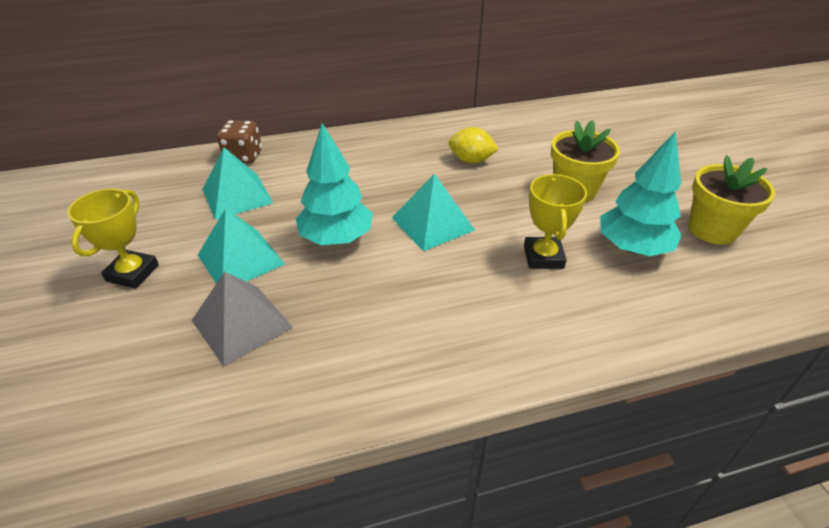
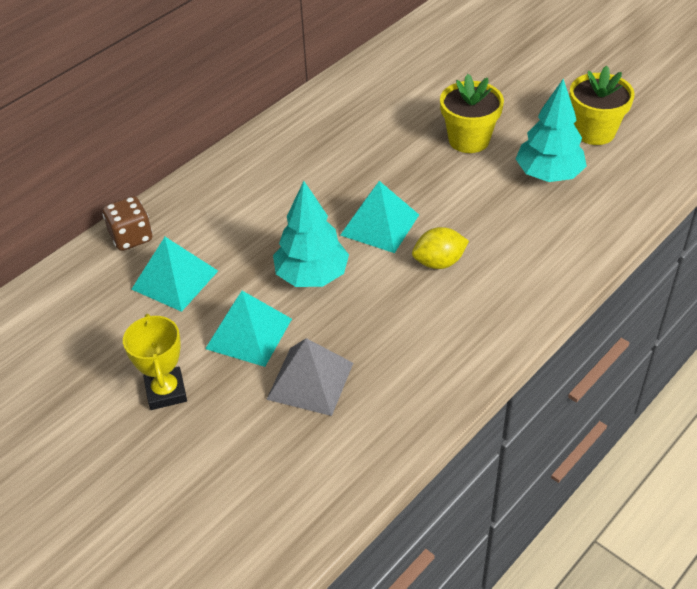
camera: 30 degrees left, 5 degrees up
(471, 160) = (357, 146): yellow lemon -> yellow lemon (439, 262)
(543, 257) = (490, 214): yellow trophy -> none

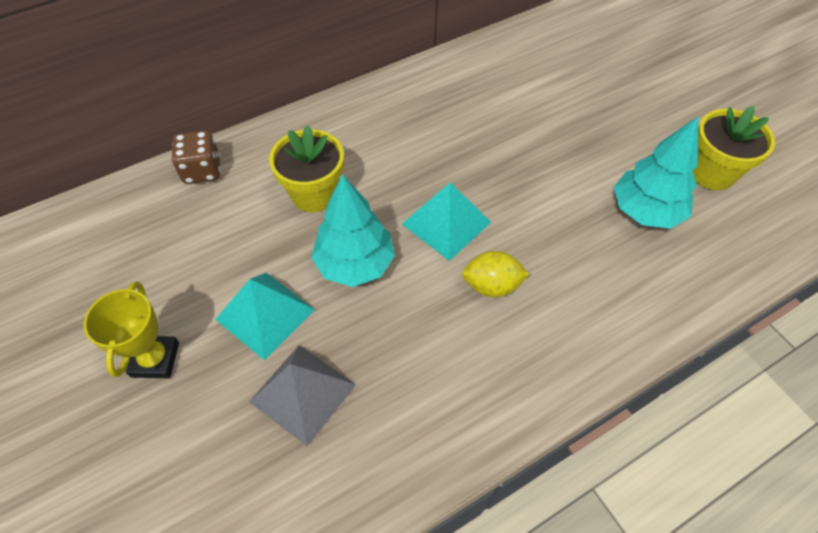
camera: 15 degrees right, 10 degrees up
(175, 280) = (221, 230): turquoise pyramid -> none
(469, 140) = (573, 148): yellow flower pot -> yellow flower pot (314, 194)

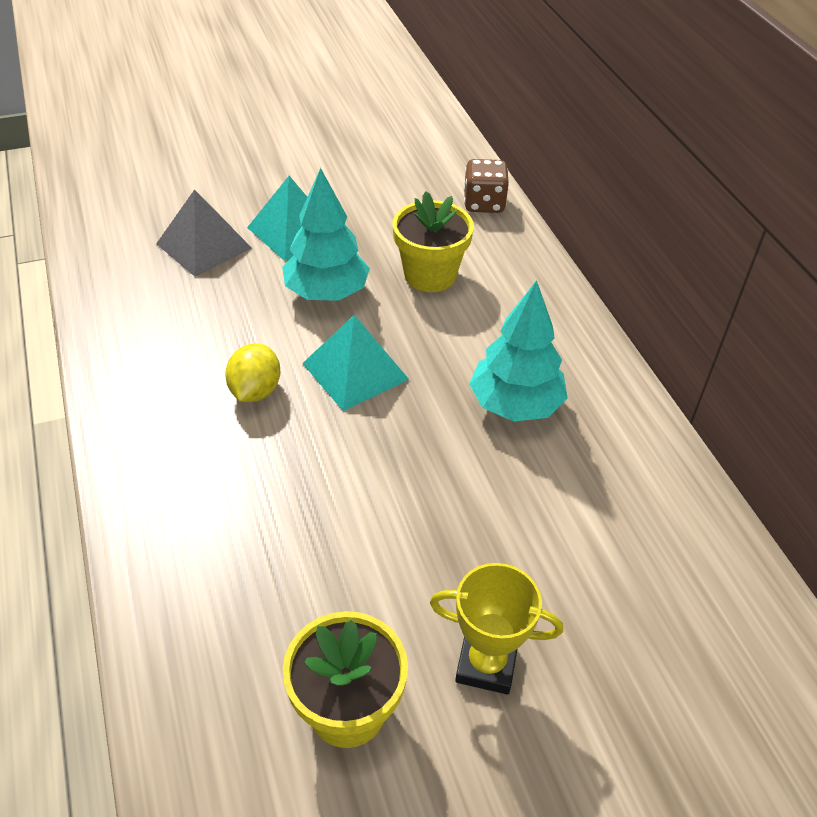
camera: 100 degrees right, 10 degrees down
(155, 359) = (276, 173): yellow trophy -> yellow trophy (486, 664)
(645, 211) = (303, 582): turquoise tree -> turquoise tree (515, 405)

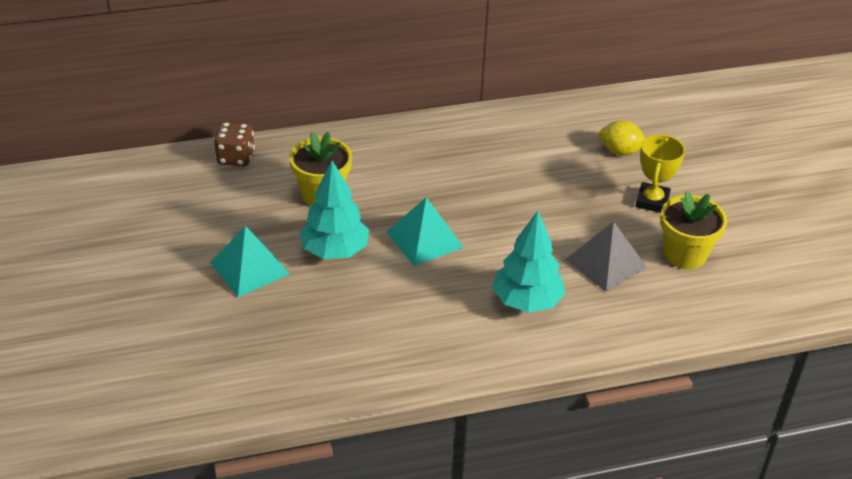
camera: 85 degrees left, 5 degrees down
(204, 245) = (258, 324): grey pyramid -> grey pyramid (606, 263)
(255, 391) = (441, 291): yellow lemon -> yellow lemon (620, 151)
(515, 405) = (462, 168): turquoise tree -> turquoise tree (527, 301)

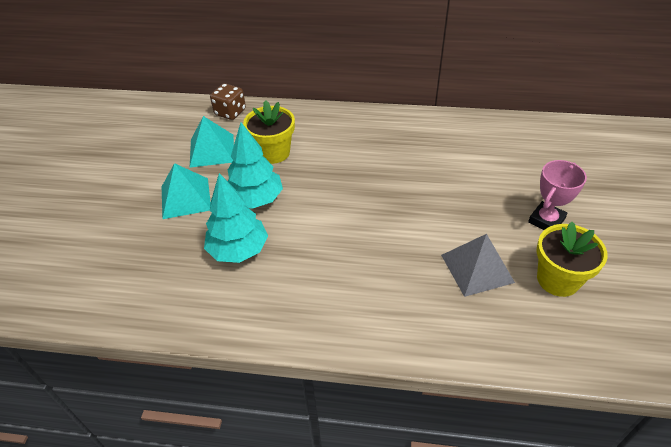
camera: 25 degrees right, 5 degrees up
(424, 239) = (330, 207): turquoise pyramid -> turquoise pyramid (212, 150)
(527, 301) = (387, 286): turquoise tree -> turquoise tree (238, 250)
(620, 151) = (535, 169): yellow lemon -> none
(652, 201) = (546, 220): yellow trophy -> pink trophy

